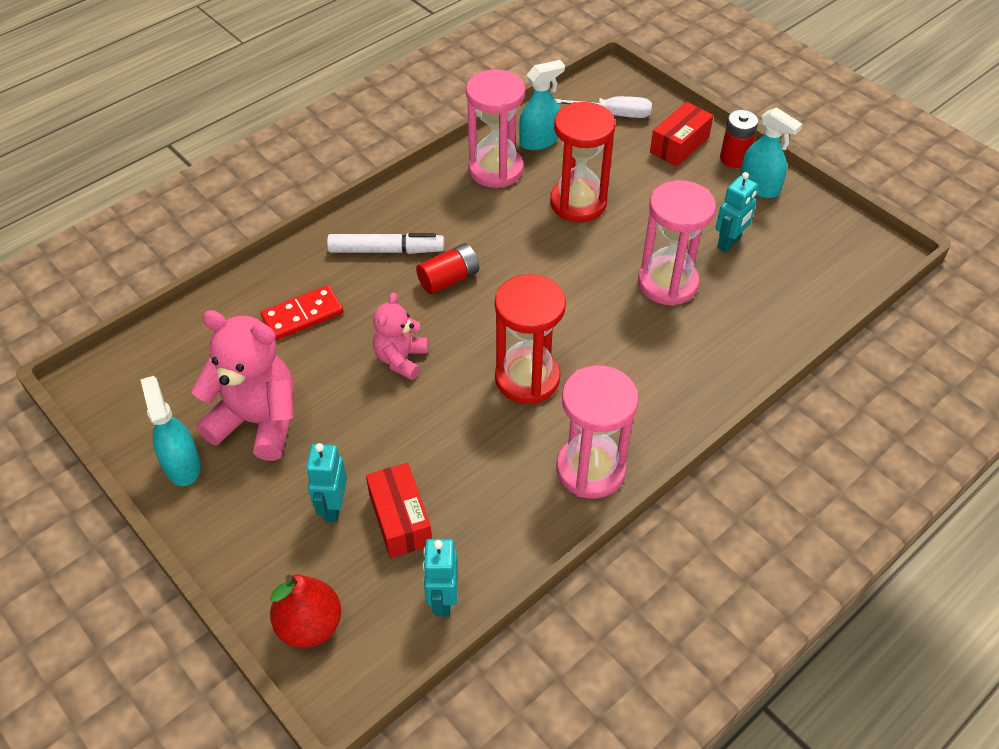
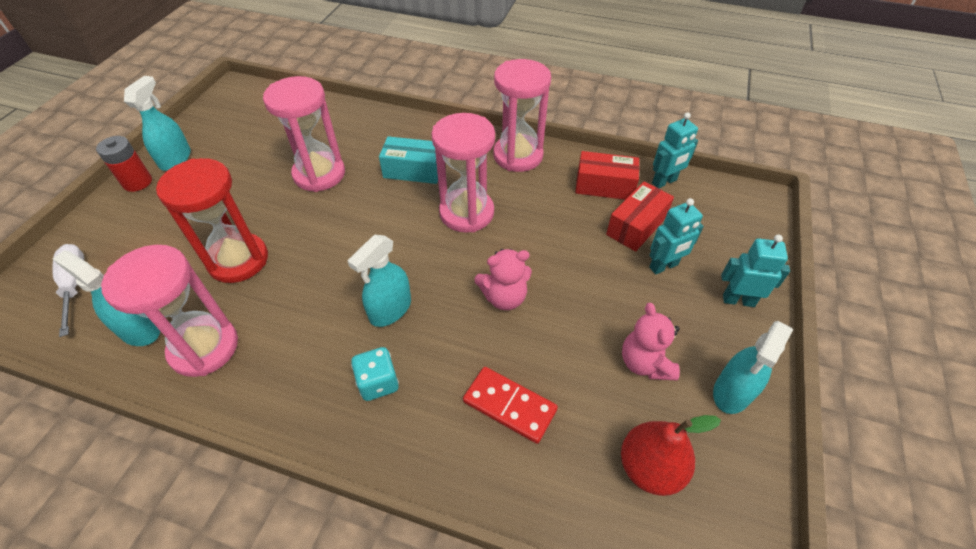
camera: 120 degrees left, 0 degrees up
(258, 421) = (645, 363): pink teddy bear -> pink teddy bear, size x0.58
(310, 625) = (745, 232): red pear -> red pear (650, 468)
(386, 250) = (378, 383): white marker -> turquoise dice
(449, 279) = (390, 310): red battery -> turquoise spray bottle
(527, 378) = (466, 213): red hourglass -> pink hourglass
(625, 360) = (413, 170): none -> turquoise box
(679, 145) = (123, 221): red box -> red box (604, 186)
(729, 243) = (255, 156): turquoise robot -> turquoise robot (738, 300)

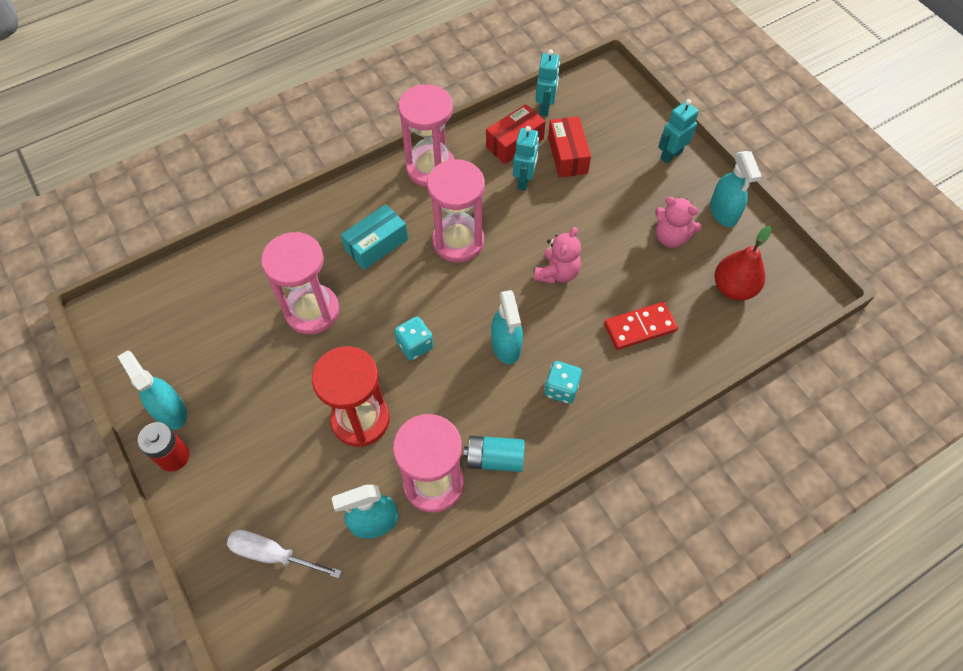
camera: 50 degrees left, 10 degrees up
(260, 378) = (495, 458): none -> turquoise battery
(338, 249) = (415, 345): none -> turquoise dice
(664, 266) = (613, 169): turquoise robot -> turquoise robot (524, 181)

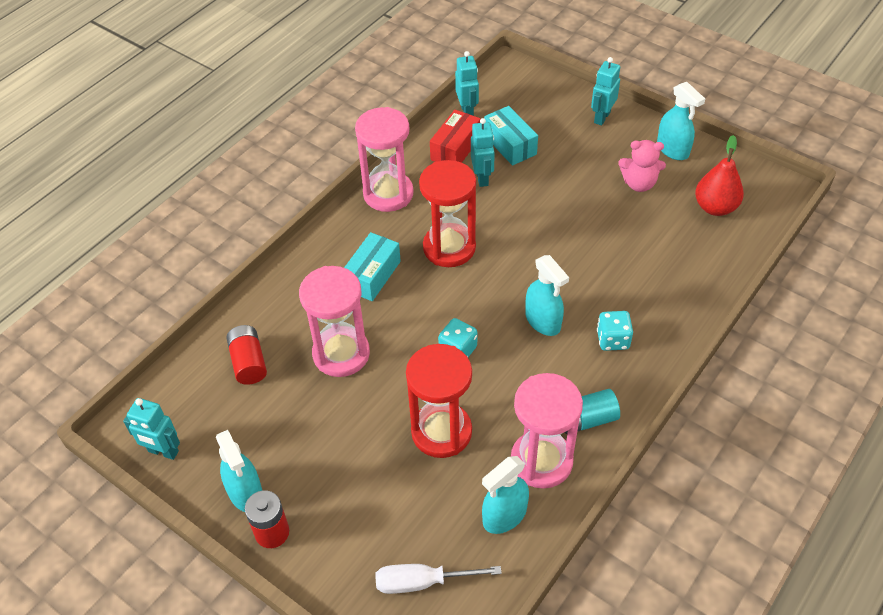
camera: 20 degrees left, 10 degrees down
(124, 346) = (163, 451): none -> turquoise robot
(170, 411) = (245, 493): turquoise spray bottle -> turquoise spray bottle turned 150 degrees counterclockwise
(231, 290) = (249, 362): none -> red battery
(458, 241) = (449, 248): pink hourglass -> red hourglass
(557, 273) = (555, 245): pink teddy bear -> none
(567, 155) = (510, 145): red box -> turquoise box
(640, 327) = (653, 265): red domino -> none

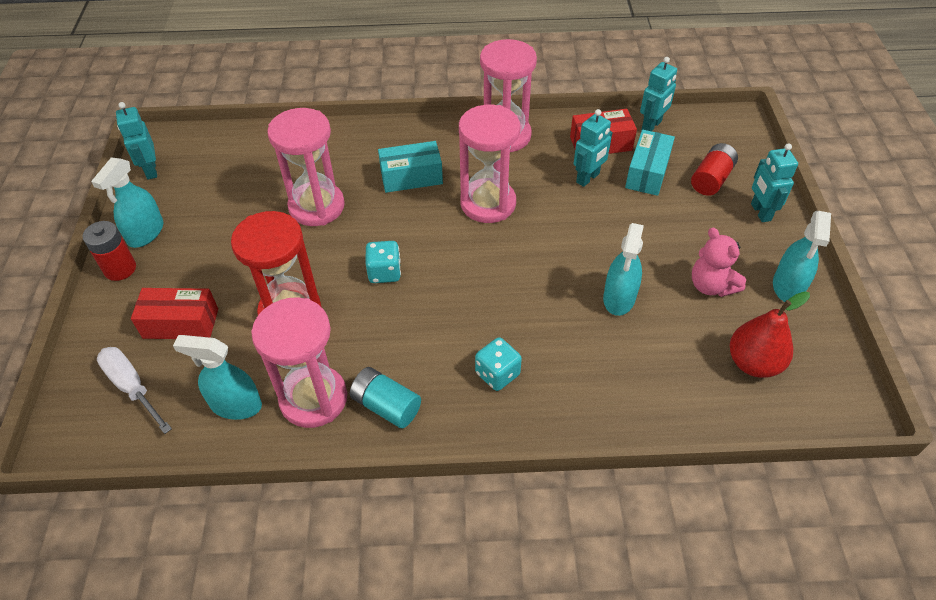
camera: 50 degrees right, 0 degrees up
(249, 362) = (264, 163): red battery -> red battery (711, 179)
(383, 514) = (181, 323): none -> red box
(449, 248) = (488, 203): red hourglass -> pink hourglass
(543, 321) = (469, 310): turquoise spray bottle -> turquoise spray bottle (619, 298)
(601, 117) = (760, 212): turquoise robot -> turquoise robot turned 90 degrees counterclockwise

